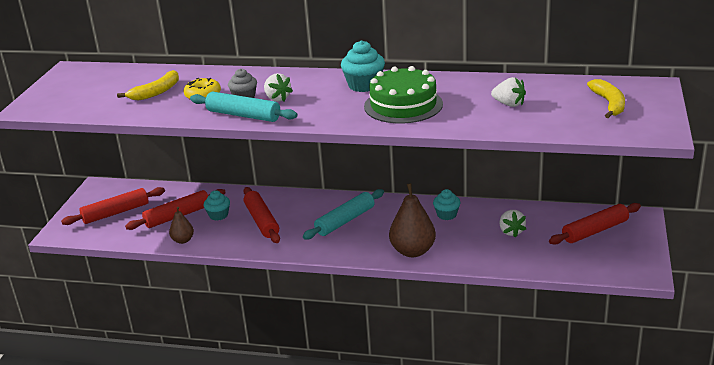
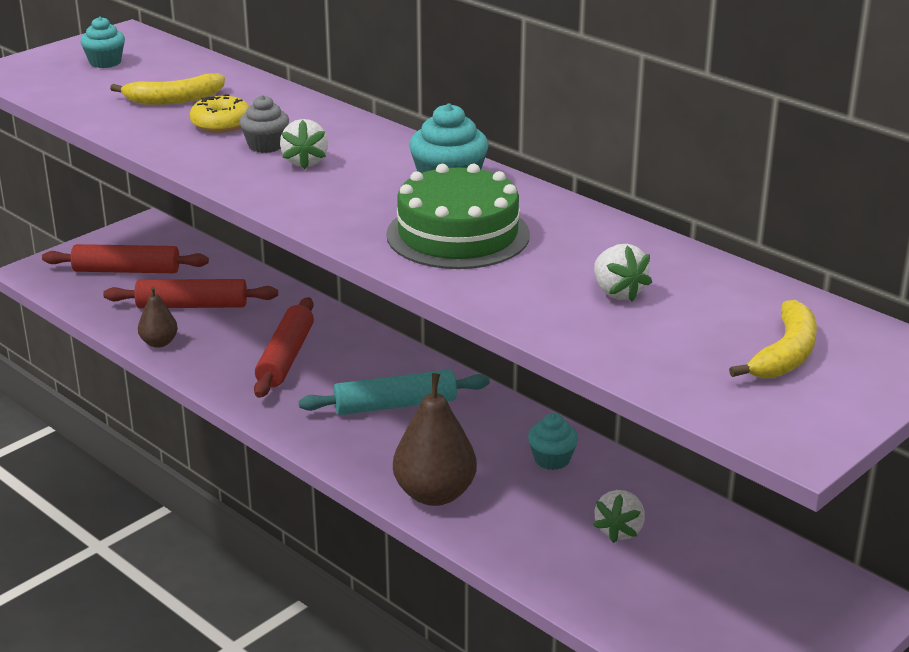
camera: 30 degrees right, 0 degrees up
(218, 215) = (242, 326): turquoise cupcake -> turquoise cupcake (105, 62)
(243, 115) = (228, 171): turquoise rolling pin -> none
(595, 231) = (761, 592): red rolling pin -> none

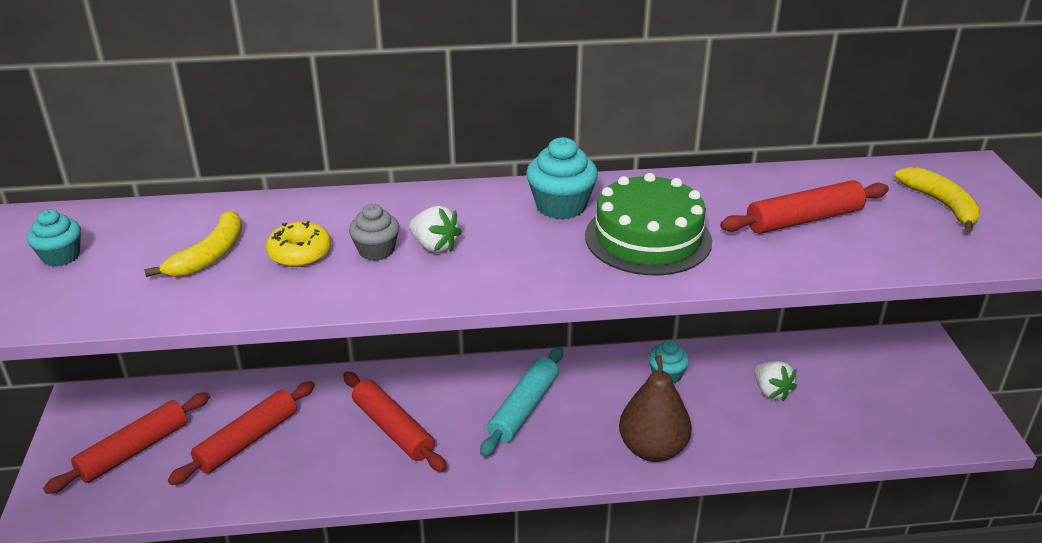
camera: 50 degrees left, 5 degrees up
(159, 343) = (277, 488): brown pear -> none
(617, 292) = (804, 220): white strawberry -> red rolling pin

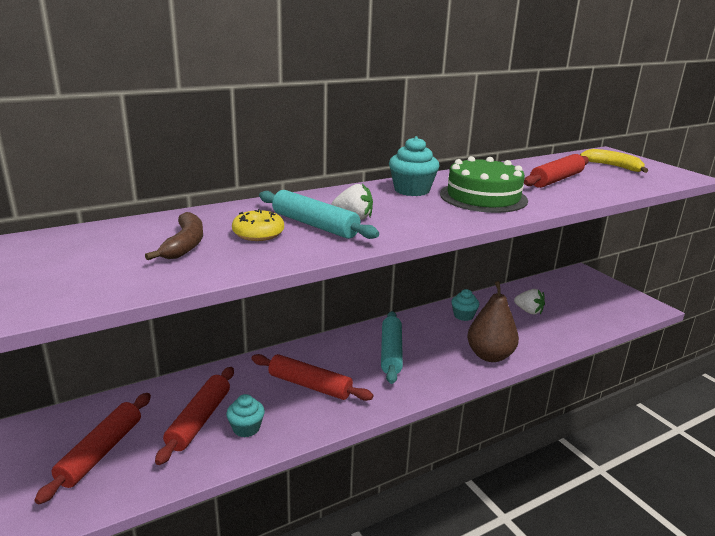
camera: 25 degrees left, 10 degrees down
(61, 256) = (45, 263): turquoise cupcake -> turquoise cupcake (246, 428)
(210, 255) = (185, 244): yellow banana -> brown banana
(376, 250) = (315, 225): grey cupcake -> turquoise rolling pin

